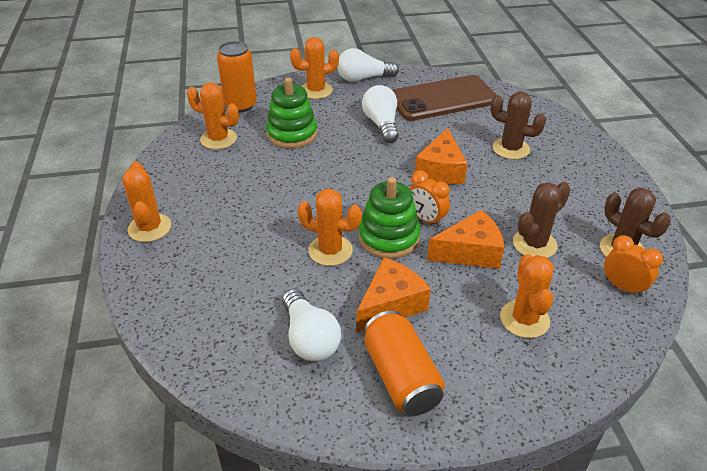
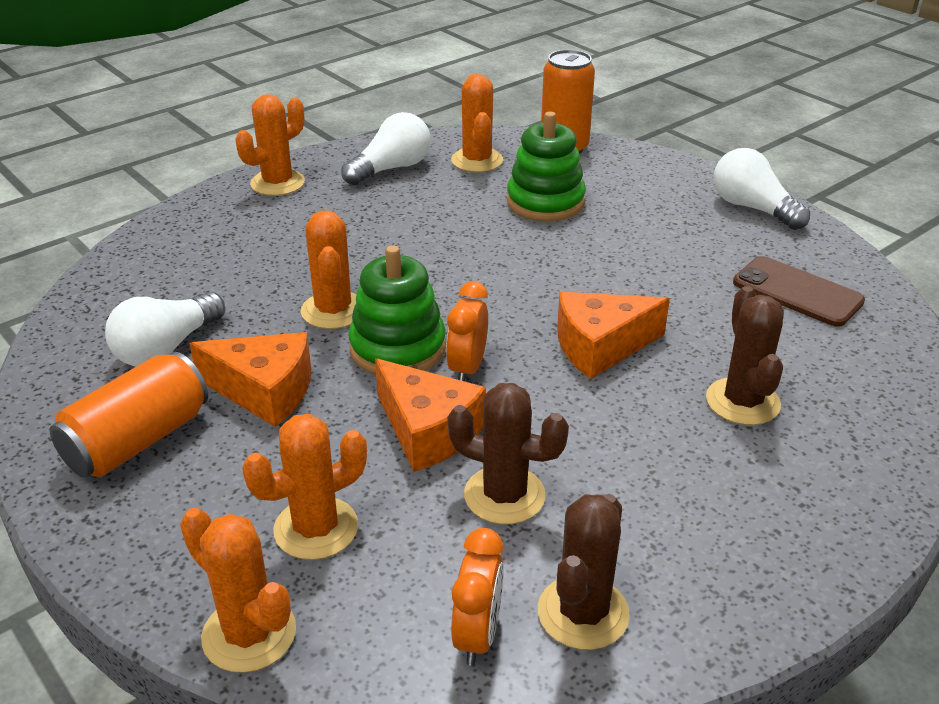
camera: 60 degrees right, 5 degrees down
(316, 90) = (668, 184): orange cactus -> orange cactus (249, 634)
(381, 124) = (654, 260): white light bulb -> white light bulb (391, 168)
(442, 99) = (797, 292): brown phone -> brown phone, size x0.62

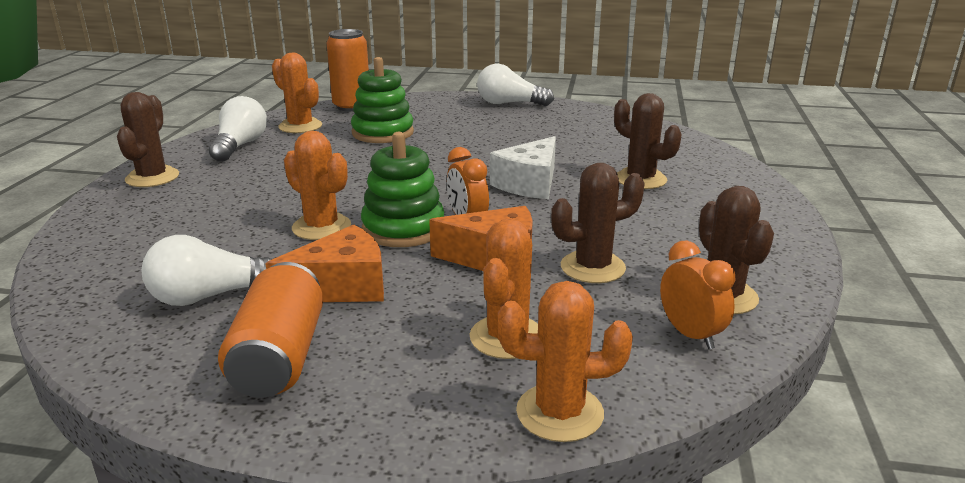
camera: 40 degrees left, 10 degrees down
(167, 348) = (210, 296): white light bulb -> white light bulb turned 75 degrees clockwise
(277, 183) = (152, 177): orange cactus -> brown cactus
(600, 346) = (529, 184): orange cheese -> white cheese
(797, 292) = (590, 129): brown phone -> none

